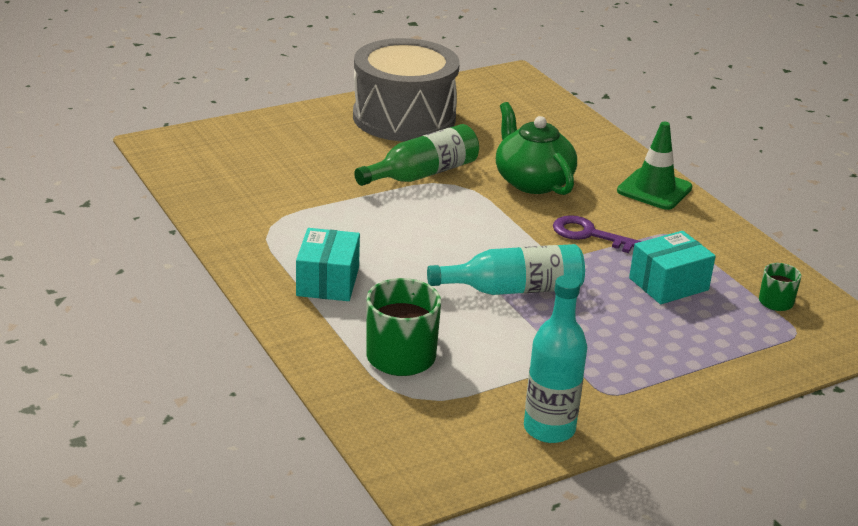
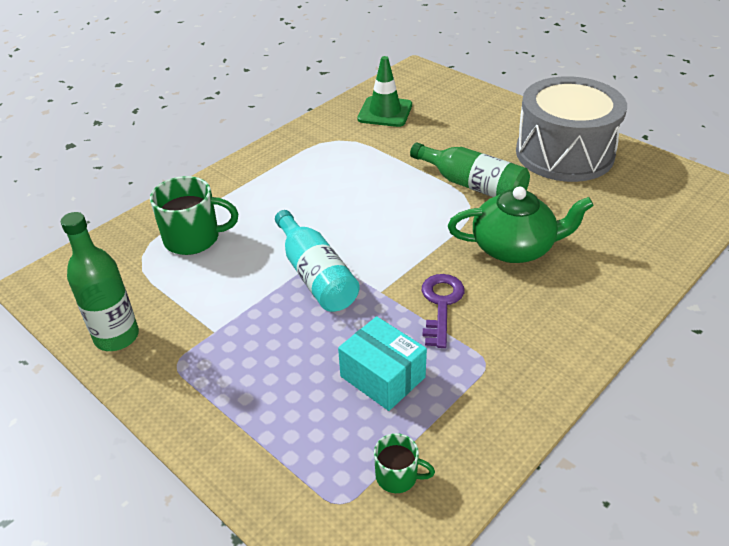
camera: 75 degrees right, 10 degrees up
(328, 281) = (277, 182): turquoise box -> none
(532, 181) = (514, 247): green teapot -> green teapot turned 45 degrees clockwise
(549, 429) = (117, 337): turquoise bottle -> green bottle
(654, 189) = (572, 335): green traffic cone -> green traffic cone (385, 112)

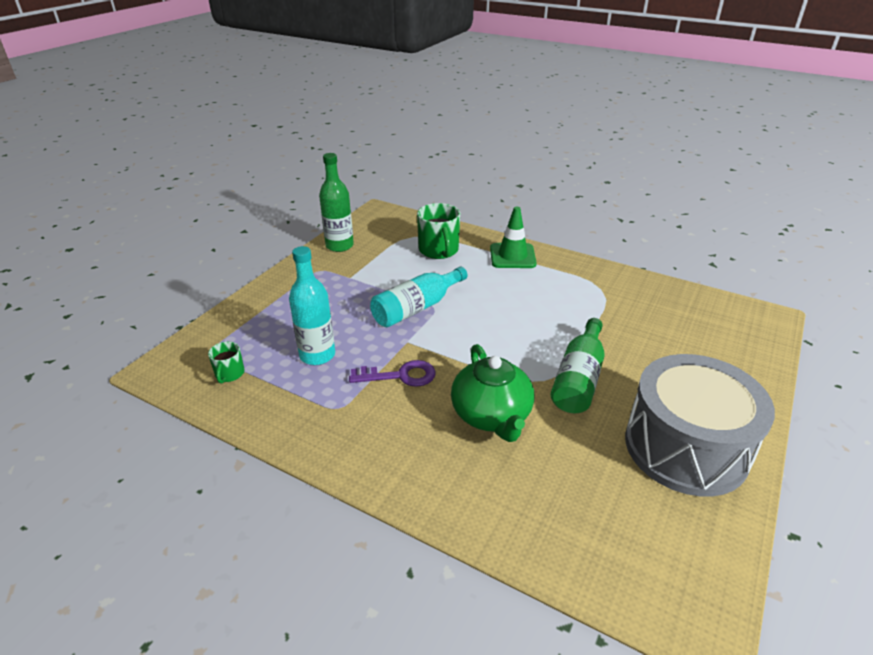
camera: 75 degrees right, 5 degrees down
(382, 377) = (317, 355): turquoise box -> turquoise bottle
(385, 112) = (668, 308): green traffic cone -> green traffic cone (512, 256)

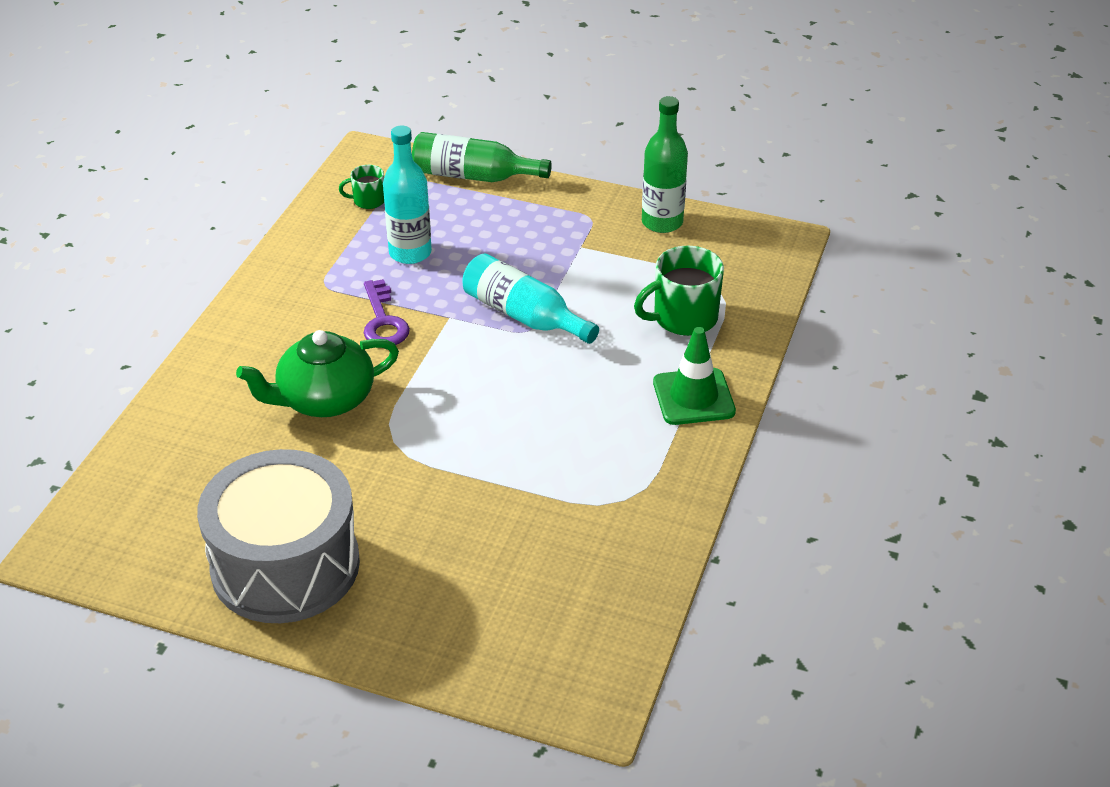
camera: 80 degrees right, 5 degrees up
(578, 379) = (400, 472): green bottle -> green bottle (473, 176)

